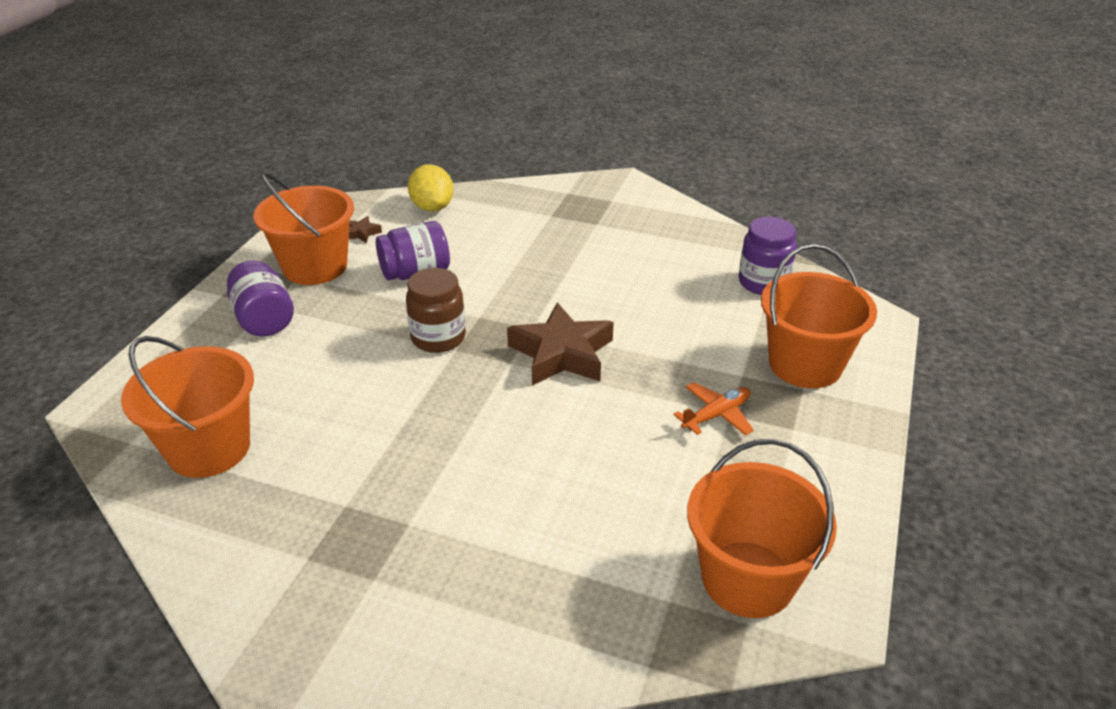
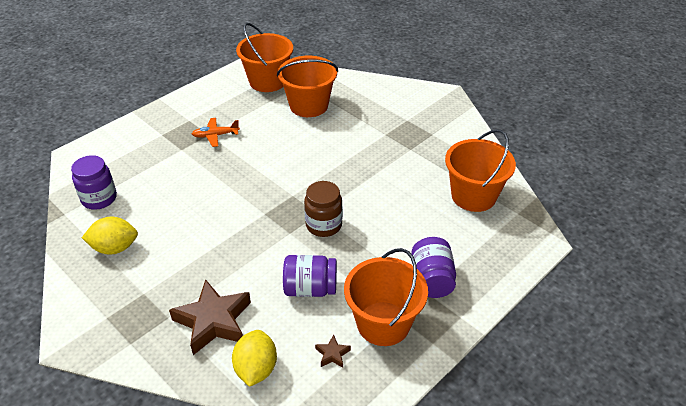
camera: 155 degrees left, 5 degrees up
(562, 353) = (260, 191): brown star -> brown star (213, 321)
(675, 246) = (115, 248): none -> yellow lemon
(805, 364) = (144, 144): orange bucket -> orange bucket (309, 105)

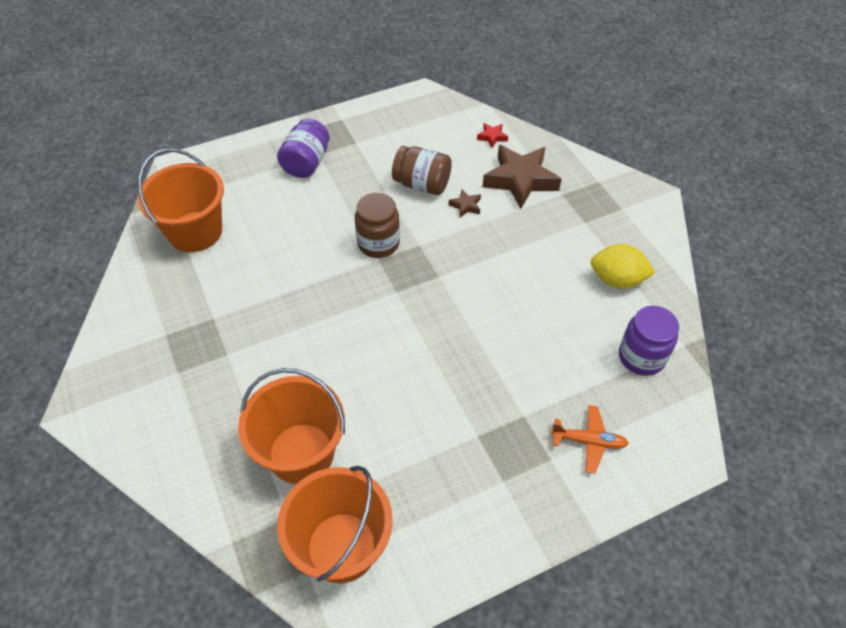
camera: 160 degrees left, 10 degrees up
(215, 135) = (468, 429): orange plane -> orange plane (589, 441)
(256, 369) = (492, 137): yellow lemon -> red star
(310, 288) = (422, 184): purple jar -> brown jar
(332, 354) = (426, 131): brown star -> brown star (465, 206)
(383, 323) = (372, 141): orange bucket -> none

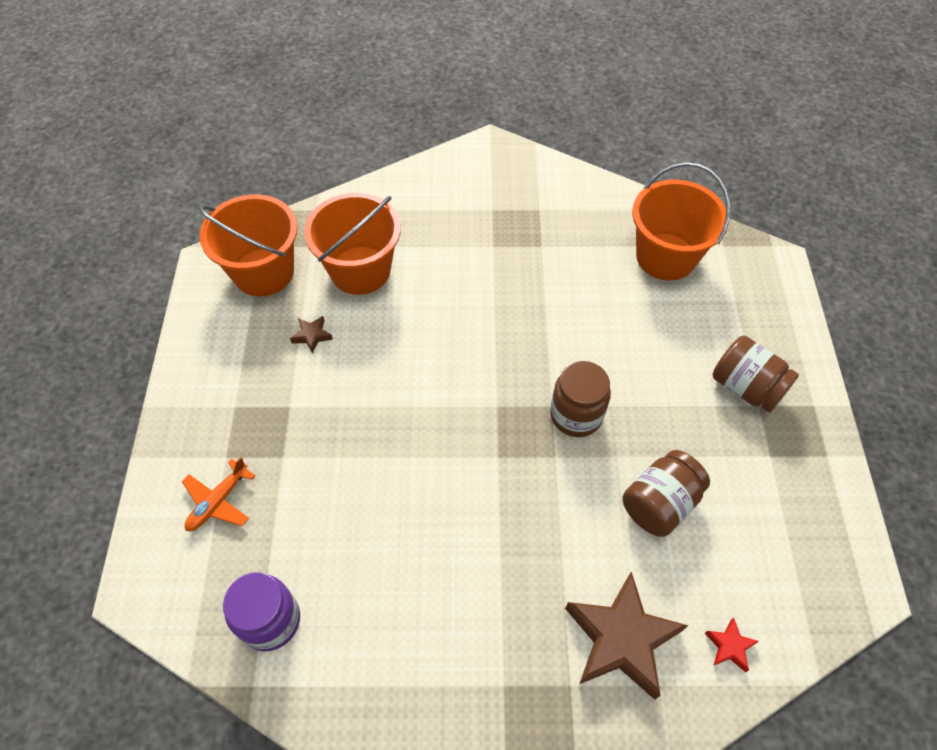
camera: 115 degrees right, 5 degrees up
(306, 163) = (746, 387): purple jar -> brown jar
(465, 206) = (599, 539): brown star -> brown star (312, 336)
(617, 280) = (388, 665): yellow lemon -> none

